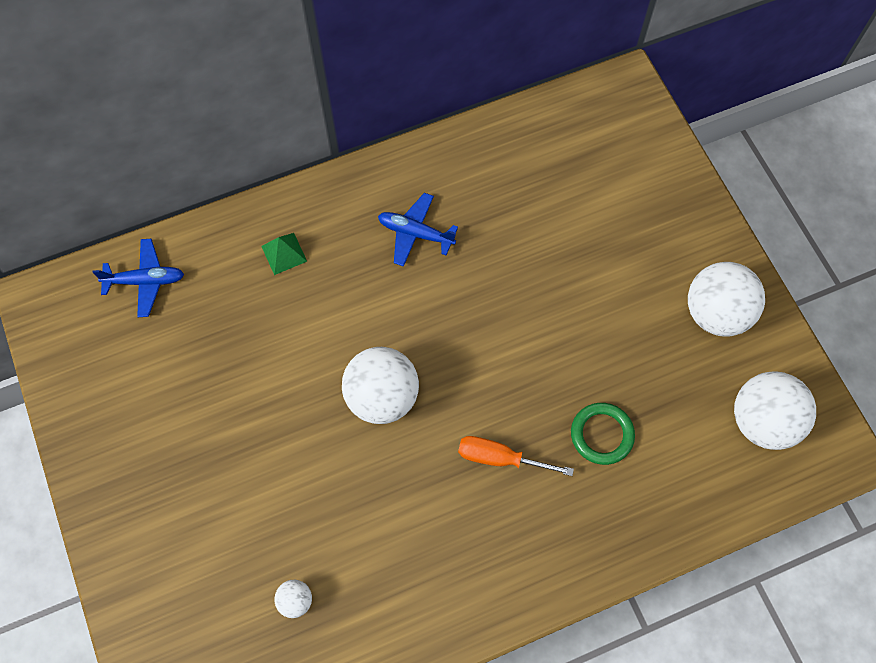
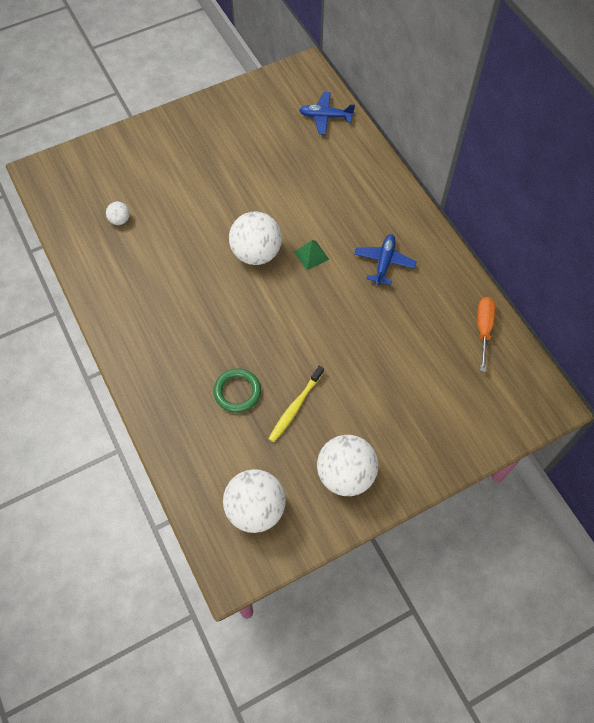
camera: 85 degrees right, 5 degrees down
(145, 281) = (325, 117): blue plane -> blue plane turned 105 degrees clockwise
(284, 253) = (356, 187): green pyramid -> green pyramid (311, 255)
(500, 458) = (216, 327): orange screwdriver -> orange screwdriver (483, 329)
(625, 363) = (295, 407): none -> yellow toothbrush

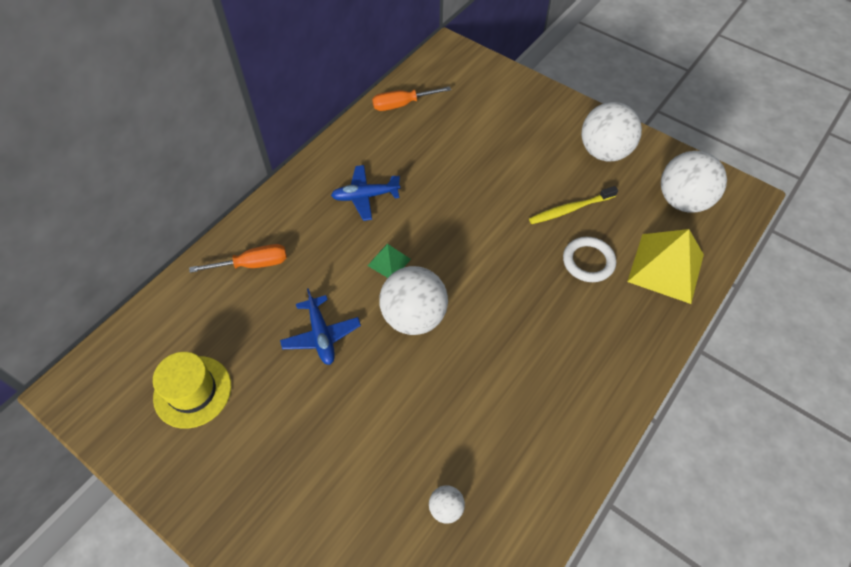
camera: 115 degrees left, 5 degrees down
(199, 448) = (666, 267): none -> yellow pyramid
(237, 392) = (588, 261): green ring -> white ring
(271, 122) = (192, 391): none -> yellow hat
(295, 407) = (570, 209): yellow toothbrush -> yellow toothbrush turned 150 degrees clockwise
(325, 117) = (164, 329): blue plane -> blue plane (321, 335)
(353, 174) = (252, 264): none -> orange screwdriver

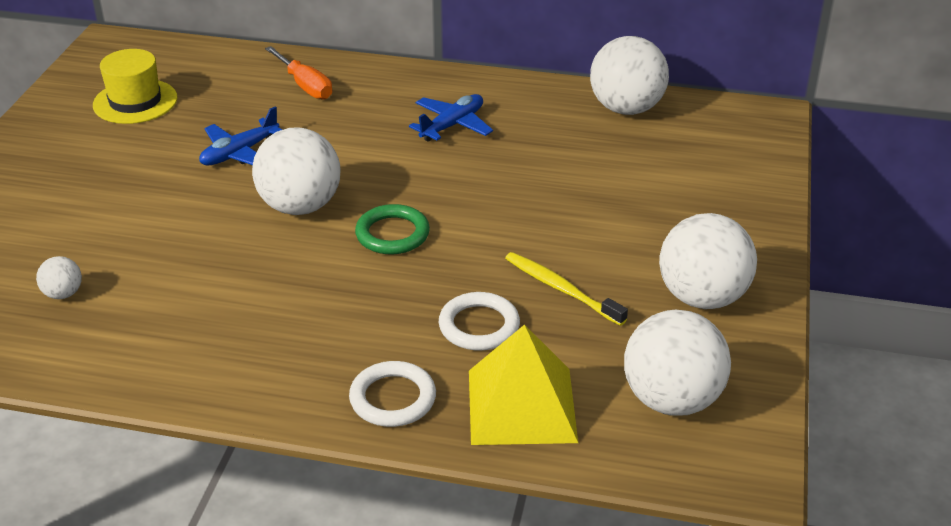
camera: 65 degrees right, 20 degrees down
(365, 196) = (452, 125): blue plane -> blue plane turned 75 degrees clockwise
(389, 262) = (366, 168): green pyramid -> none
(402, 104) = (626, 109): orange screwdriver -> white ball
(474, 273) = (392, 234): none -> green ring
(639, 329) = (393, 398): none -> white ring

